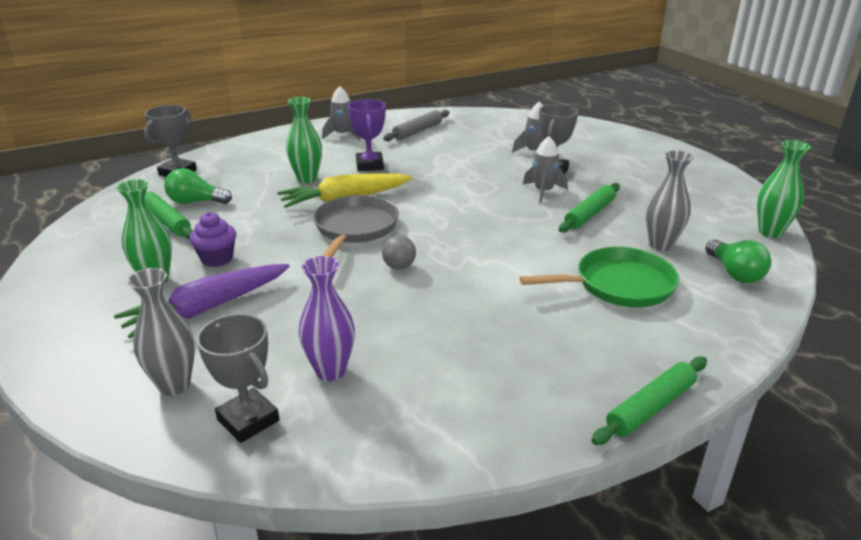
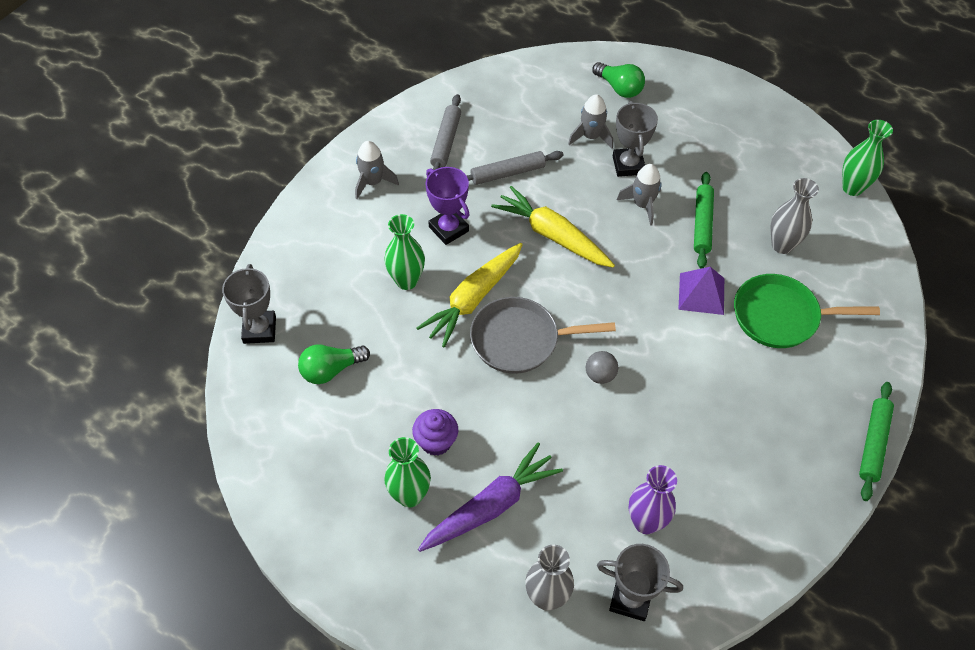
camera: 30 degrees left, 25 degrees up
(166, 221) = (333, 412): green rolling pin -> none
(208, 308) = (490, 506): purple carrot -> purple carrot turned 150 degrees counterclockwise
(355, 228) = (520, 340): grey pan -> grey pan turned 75 degrees counterclockwise
(447, 153) = (507, 173): none -> grey rolling pin
(447, 187) = (552, 235): none -> yellow carrot
(548, 250) = (701, 293): none -> purple pyramid
(618, 285) = (780, 316): green pan -> green pan turned 135 degrees counterclockwise
(734, 273) = (853, 260): green light bulb -> green light bulb (619, 88)

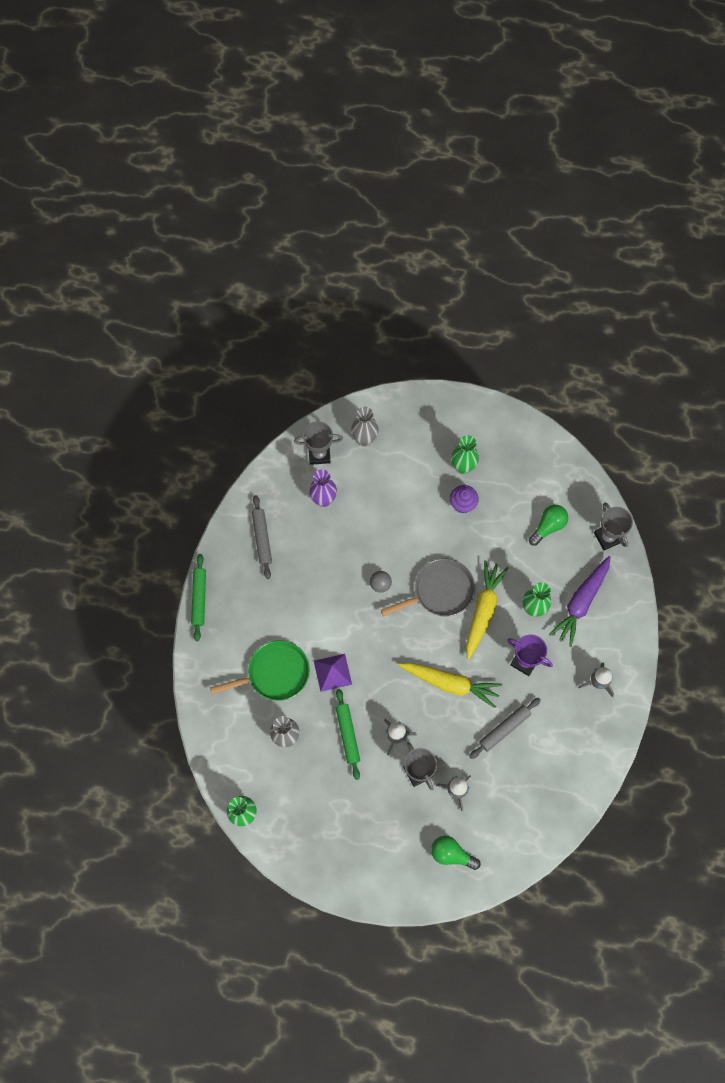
camera: 160 degrees right, 15 degrees up
(446, 142) = (563, 742): grey rolling pin -> grey rolling pin (262, 538)
(490, 506) = (414, 477): purple carrot -> purple carrot (581, 602)

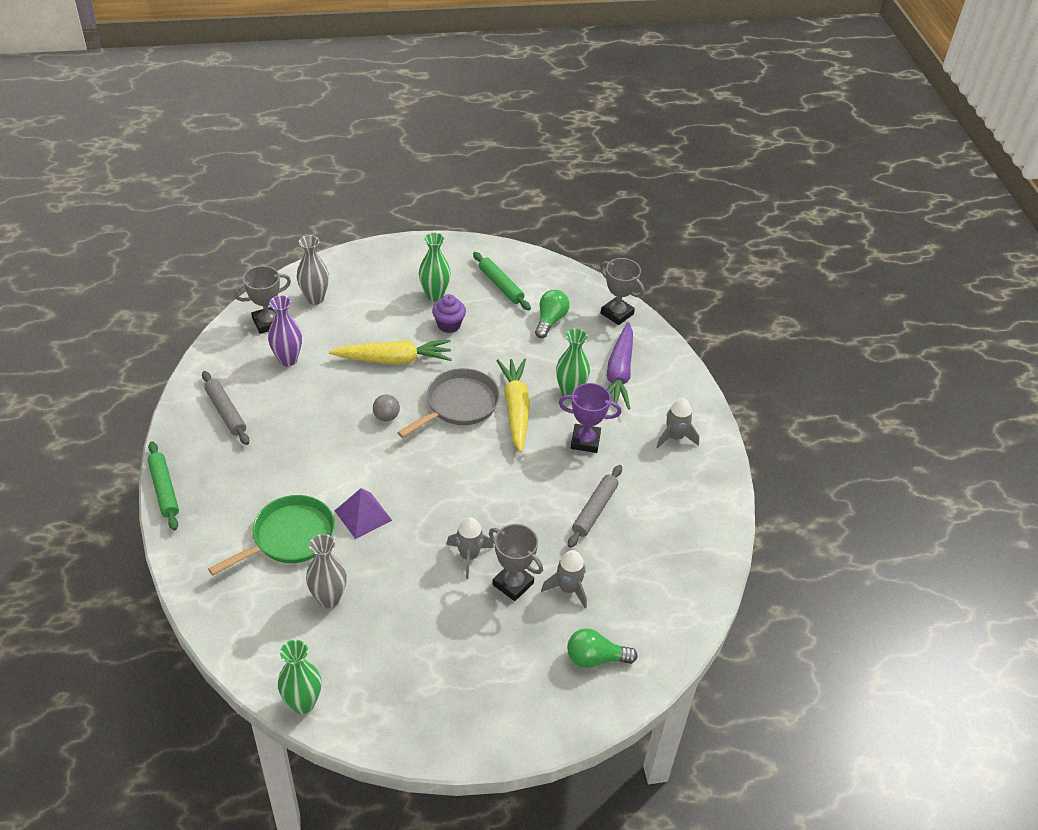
camera: 25 degrees left, 25 degrees down
(347, 735) = (408, 573): green rolling pin -> green rolling pin (501, 285)
(450, 683) = (510, 485): yellow carrot -> yellow carrot (393, 360)

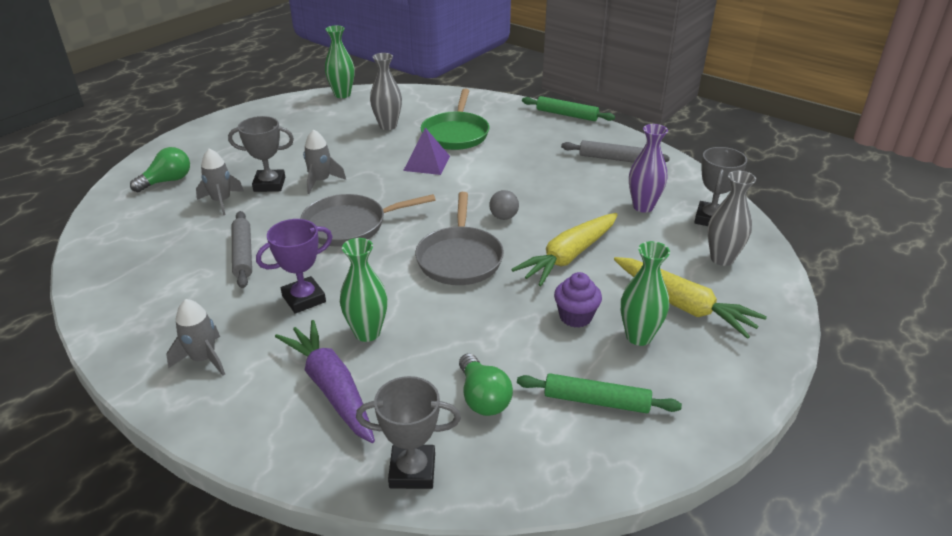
camera: 140 degrees right, 10 degrees down
(497, 486) = (349, 225): none -> grey pan
(515, 409) = (404, 285): yellow carrot -> yellow carrot (682, 305)

